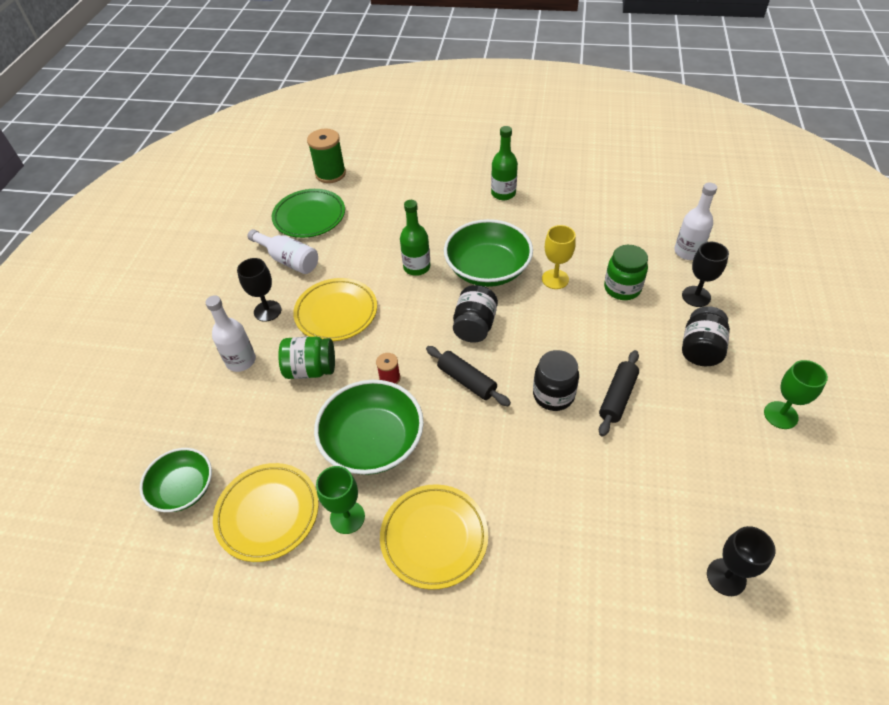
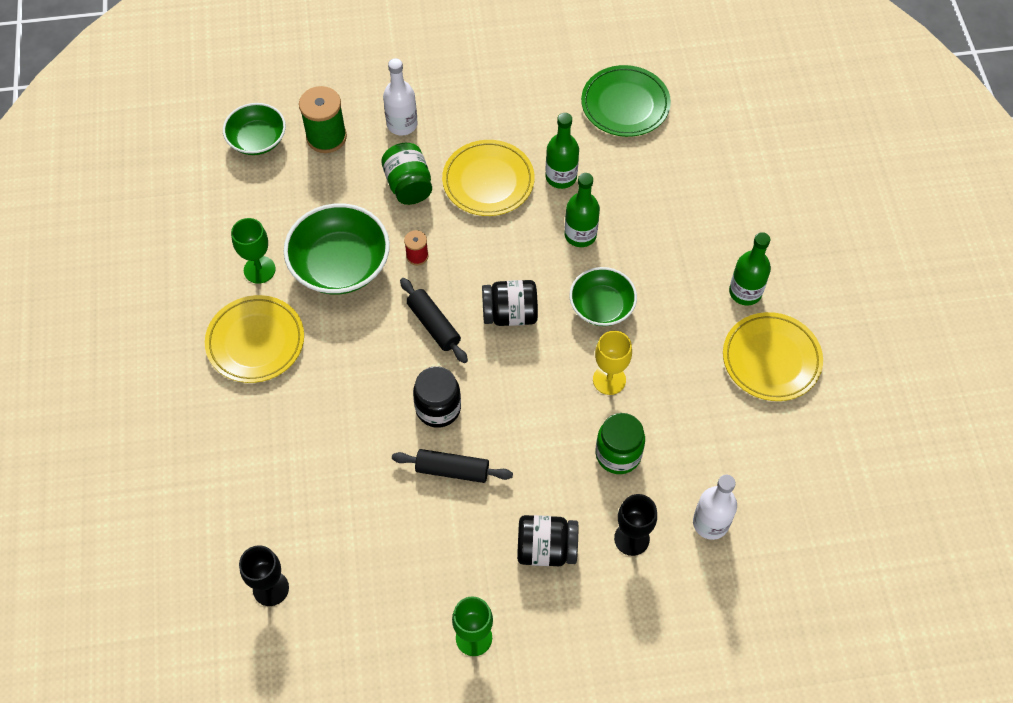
camera: 70 degrees right, 10 degrees up
(267, 311) = (471, 121): black goblet -> none
(268, 513) = (249, 210): yellow plate -> yellow plate (771, 359)
(288, 260) = (549, 111): white bottle -> none
(330, 174) = (709, 98): green spool -> green spool (326, 137)
(356, 267) = (561, 177): none -> green bottle
(467, 381) = (434, 325): black rolling pin -> black rolling pin turned 60 degrees counterclockwise
(487, 269) = (601, 306): green bowl -> green bowl, size x0.63

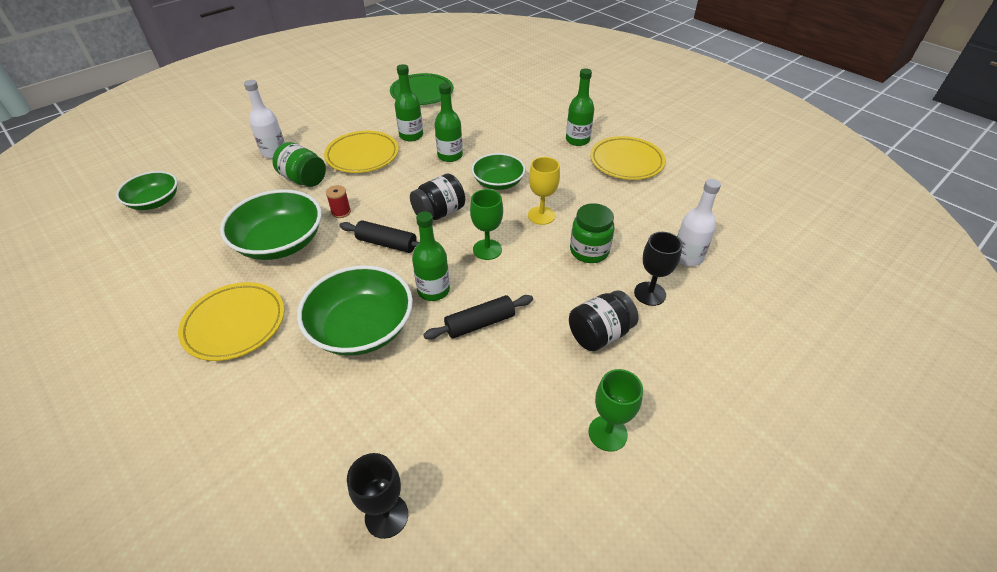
camera: 35 degrees left, 15 degrees down
(259, 270) = (207, 275): green goblet -> green goblet (487, 249)
(326, 137) = (216, 179): green spool -> none
(352, 411) = (361, 328): none -> green bowl
(438, 408) = (433, 290): black jar -> green bottle

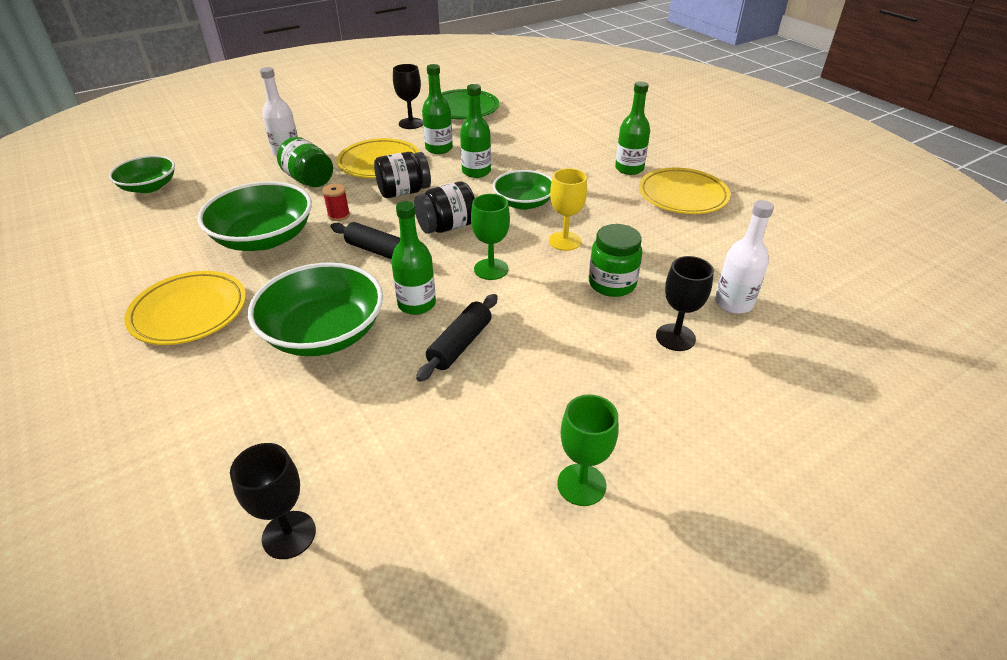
camera: 10 degrees right, 5 degrees down
(379, 112) = (411, 123): none -> black goblet
(480, 323) = (460, 344): black rolling pin -> black rolling pin turned 45 degrees counterclockwise
(599, 334) = (601, 374): black jar -> black jar (404, 192)

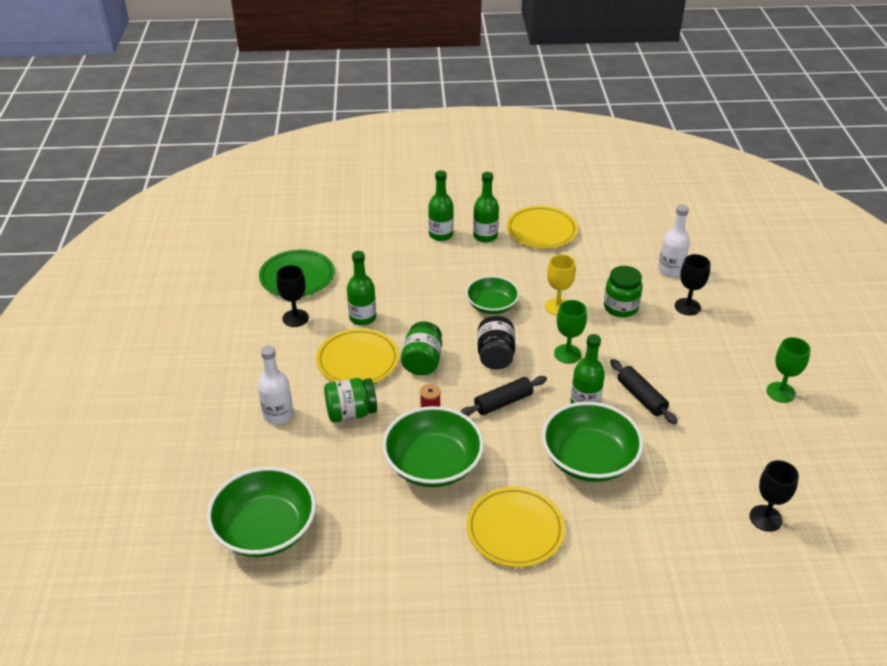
camera: 60 degrees left, 0 degrees up
(149, 187) = (265, 529): green bowl -> green bowl, size x1.58
(404, 192) = (422, 362): black jar -> green jar
(476, 172) = (423, 311): green bottle -> green bottle (441, 235)

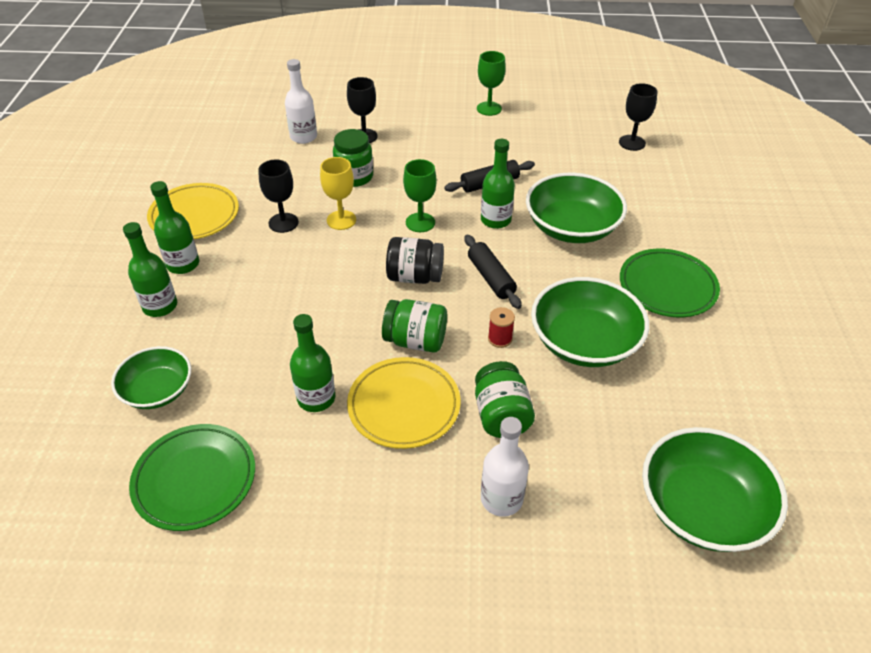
camera: 85 degrees left, 5 degrees up
(295, 318) = (296, 481): black goblet -> black goblet (283, 223)
(492, 305) = (324, 271): green bowl -> green bowl (158, 390)
(515, 530) = (667, 287): yellow plate -> green plate

